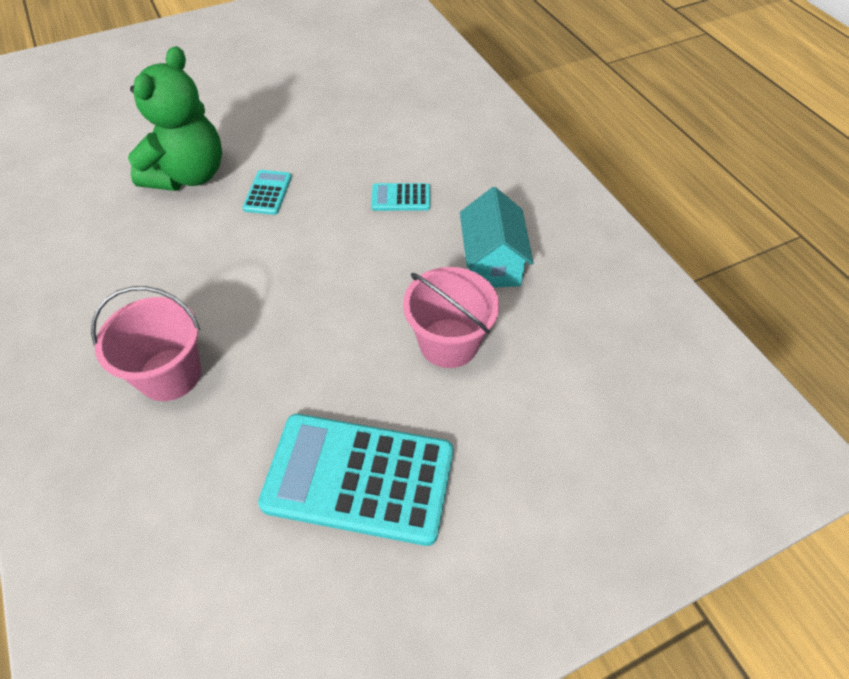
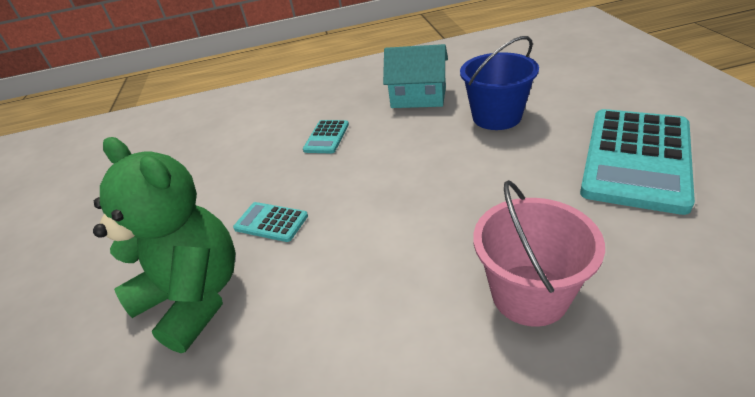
camera: 70 degrees left, 15 degrees down
(448, 343) = (496, 117): pink bucket -> blue bucket

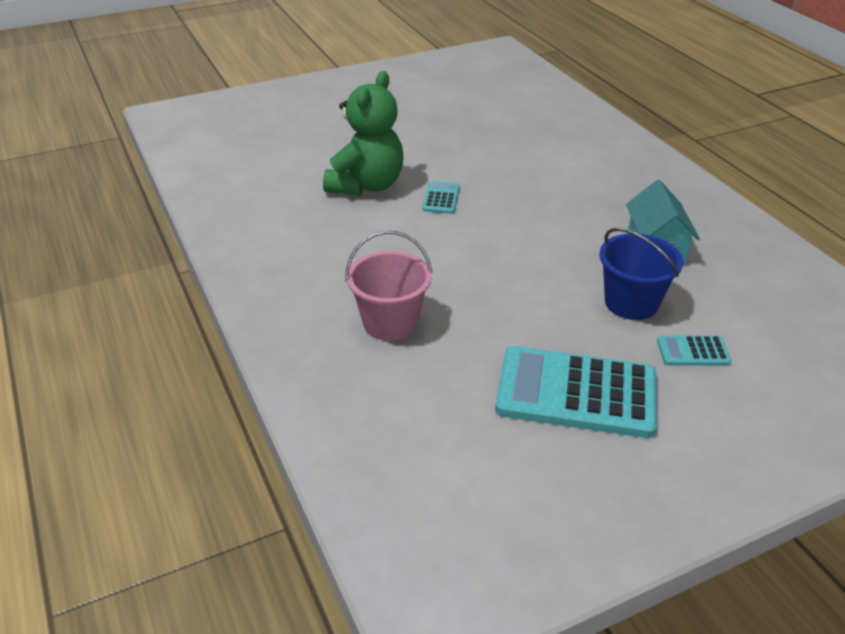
camera: 70 degrees right, 0 degrees up
(326, 137) = (562, 203): turquoise calculator -> turquoise calculator (693, 351)

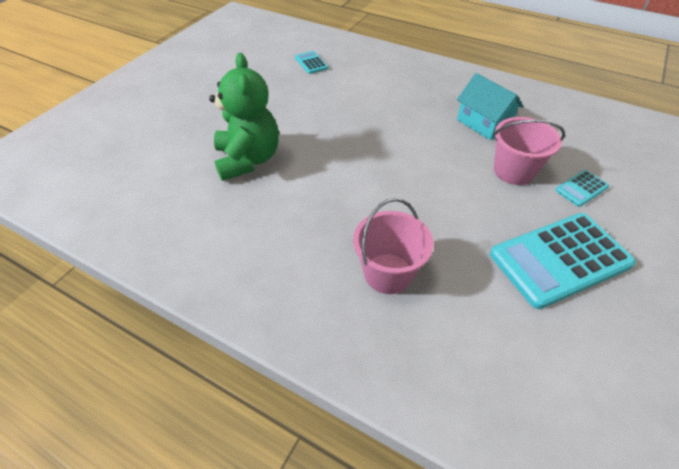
camera: 35 degrees left, 10 degrees up
(441, 198) = (315, 146): turquoise calculator -> turquoise calculator (311, 63)
(631, 303) = (513, 171): blue bucket -> pink bucket

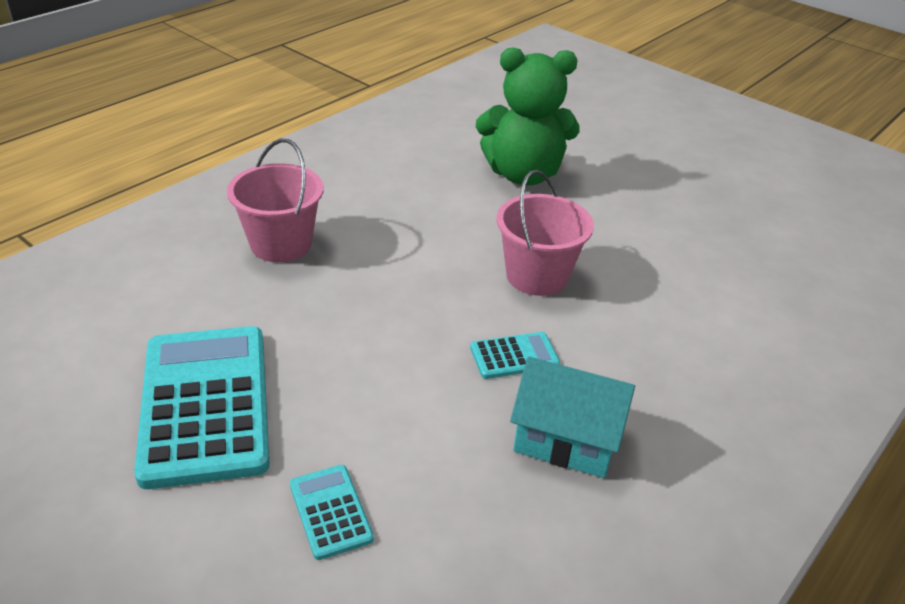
camera: 100 degrees right, 10 degrees down
(311, 63) = (792, 260): turquoise calculator -> turquoise calculator (514, 356)
(483, 124) = (566, 439): turquoise house -> turquoise house turned 45 degrees clockwise
(513, 171) = (413, 430): pink bucket -> pink bucket (537, 276)

